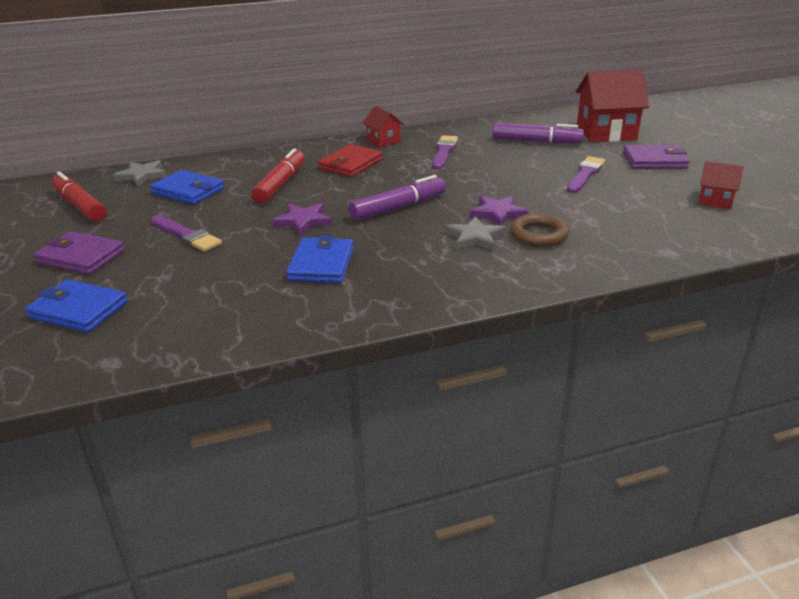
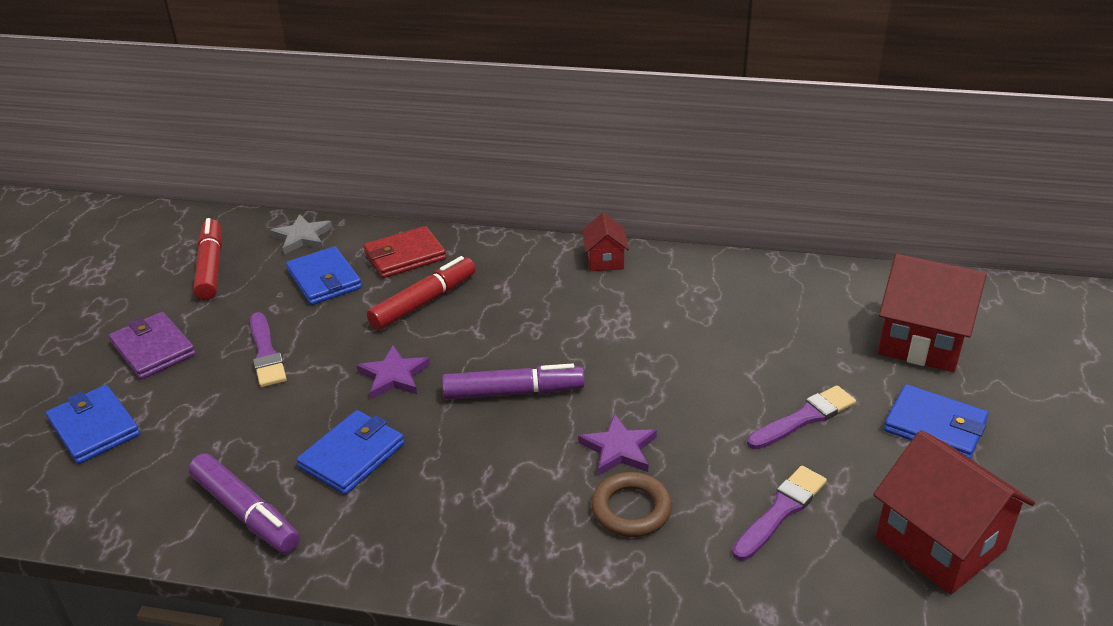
camera: 30 degrees right, 5 degrees up
(350, 164) = (528, 292): red wallet -> red wallet (405, 256)
(444, 152) = (660, 306): purple brush -> purple brush (781, 511)
(475, 237) = (551, 482): grey star -> none
(536, 142) = (801, 327): purple marker -> purple marker (246, 512)
(654, 161) = (934, 426): purple wallet -> blue wallet
(715, 201) = (940, 543): red house -> red house, size x1.91

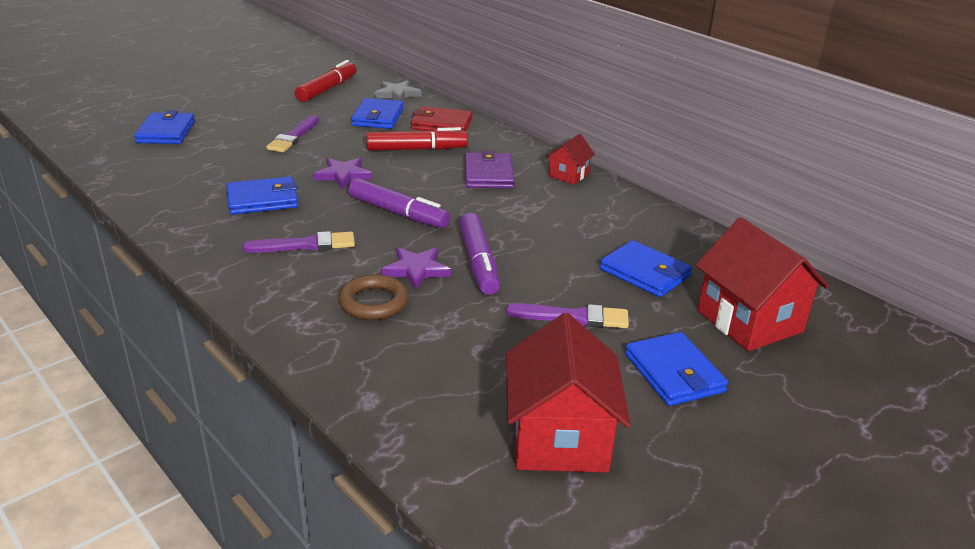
camera: 35 degrees right, 5 degrees down
(153, 349) = (243, 112): purple wallet -> purple wallet (488, 174)
(246, 512) = (173, 198): purple marker -> purple marker (478, 262)
(781, 511) = (470, 355): purple brush -> purple brush (306, 245)
(797, 337) = (644, 273): none -> blue wallet

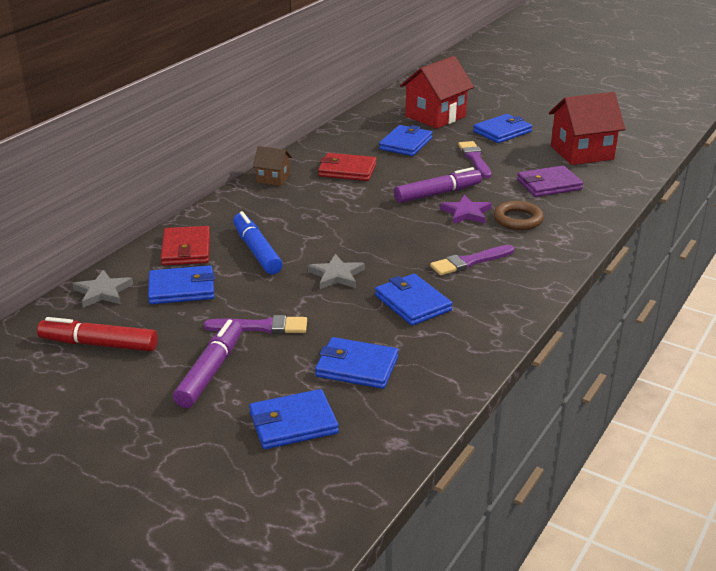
camera: 105 degrees left, 0 degrees up
(200, 161) = (357, 367): none -> blue wallet
(306, 245) = (469, 262): purple brush -> purple brush turned 90 degrees counterclockwise
(343, 175) = (336, 275): purple star -> grey star
(398, 213) = (389, 235): purple marker -> purple marker (210, 371)
(417, 149) = (257, 251): red marker -> blue marker
(488, 174) = (292, 210): purple wallet -> purple wallet (549, 185)
(568, 175) = (273, 179): red house -> brown house
(573, 218) = (347, 170): none -> red wallet

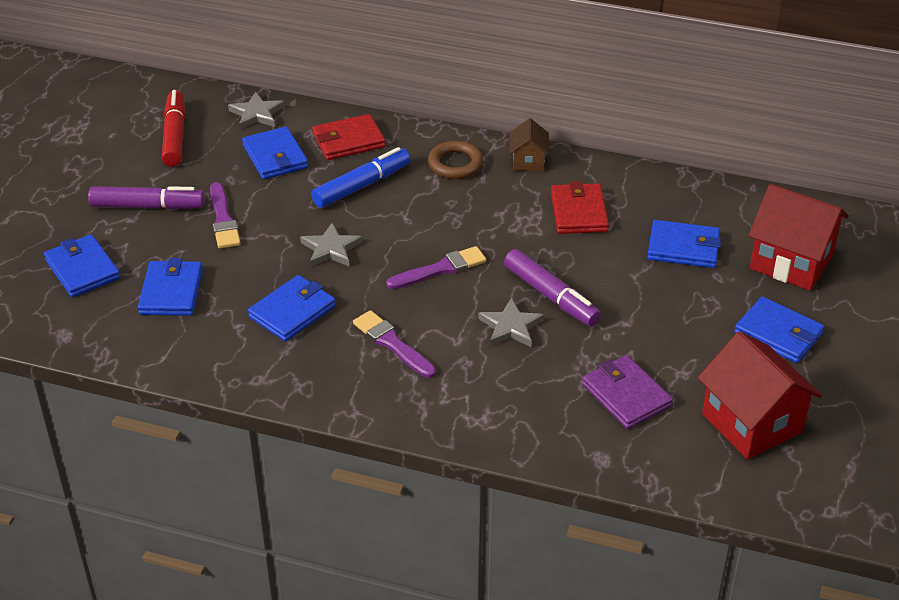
camera: 75 degrees right, 10 degrees up
(466, 213) = (511, 327): purple star -> grey star
(475, 159) = (671, 316): purple brush -> purple brush (440, 269)
(518, 219) = (512, 374): brown ring -> brown ring (455, 164)

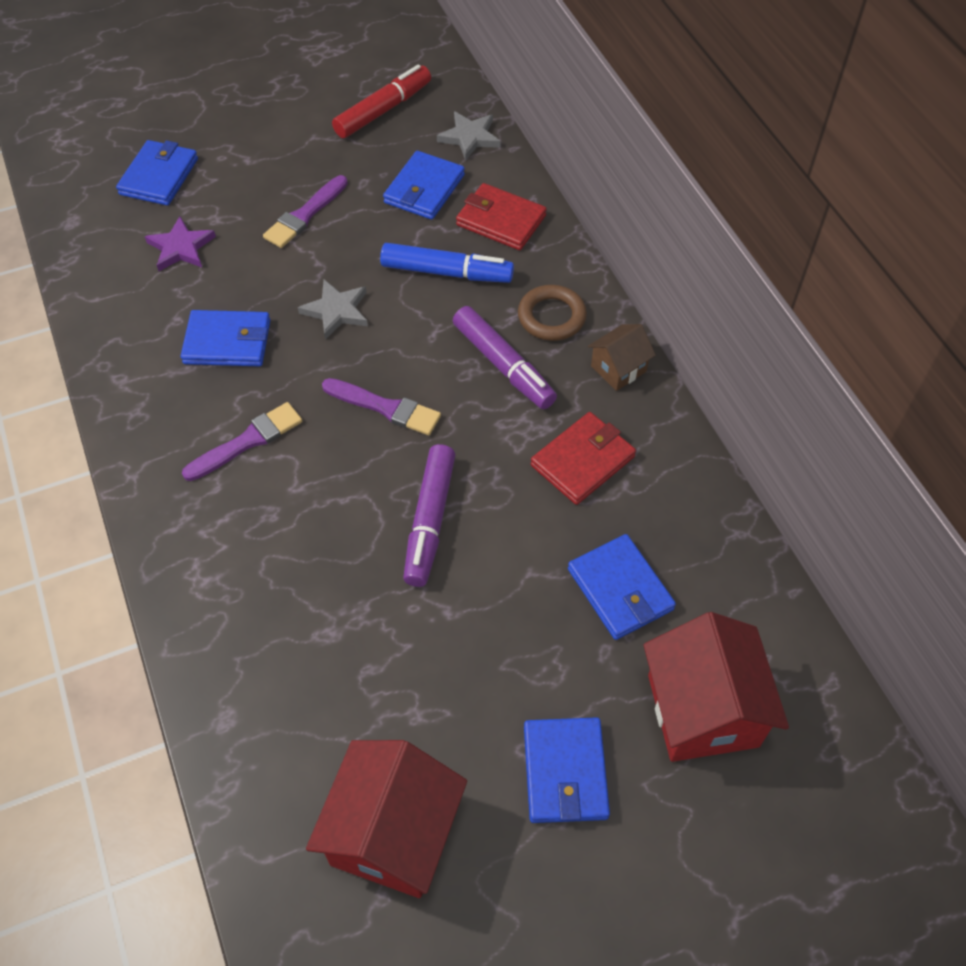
camera: 50 degrees right, 15 degrees up
(147, 206) = (274, 158): purple marker -> purple marker (503, 365)
(171, 292) = (181, 248): blue wallet -> purple star
(392, 343) = (248, 441): purple brush -> purple brush turned 45 degrees clockwise
(511, 327) = (353, 517): grey star -> none
(626, 395) = (337, 683): purple wallet -> none

